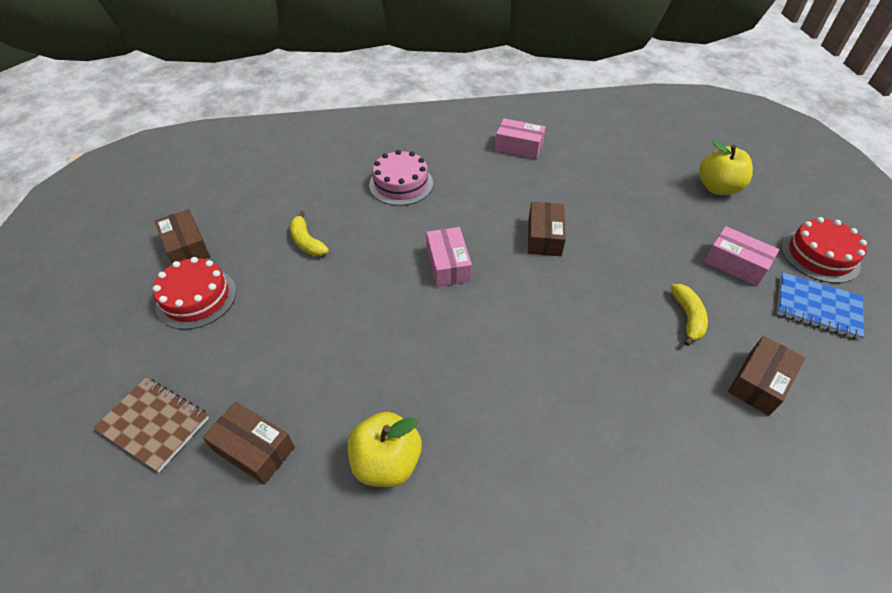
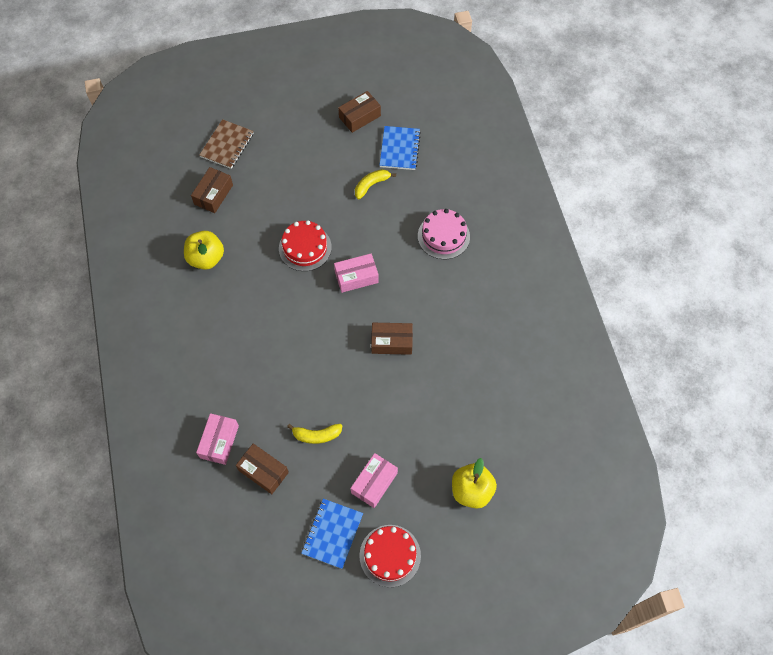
camera: 85 degrees right, 15 degrees up
(196, 298) = (315, 136): red cake -> red cake (305, 248)
(260, 212) = (399, 149): none -> blue notebook
(518, 147) = (509, 323): pink box -> pink box (219, 441)

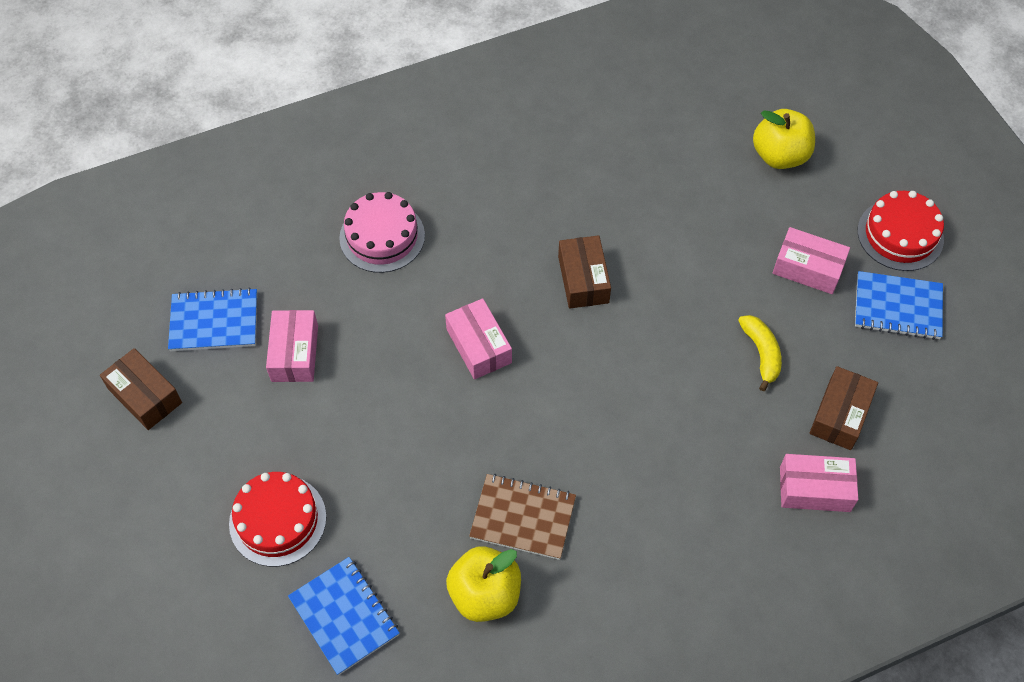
camera: 100 degrees left, 5 degrees down
(213, 194) = (344, 616): brown box -> blue notebook
(227, 145) = (225, 619): brown notebook -> brown notebook (523, 518)
(305, 248) = (436, 433): red cake -> red cake (277, 520)
(371, 185) = (294, 353): yellow banana -> pink box

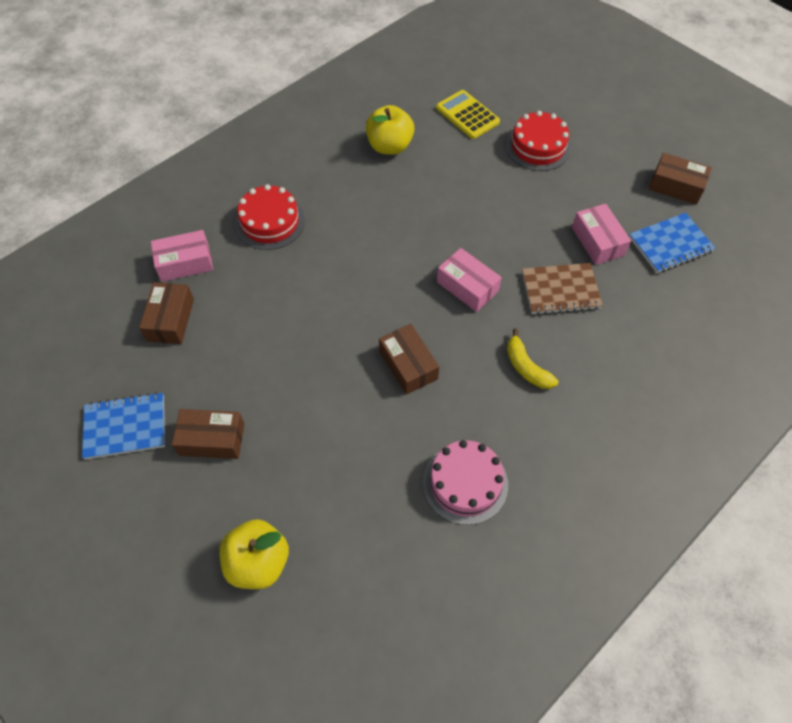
camera: 160 degrees right, 0 degrees up
(344, 616) = (467, 115): blue notebook -> yellow calculator
(382, 236) = (593, 349): pink cake -> pink cake (465, 483)
(523, 518) = (384, 190): brown notebook -> brown notebook (560, 290)
(761, 353) = (241, 348): yellow banana -> yellow banana (526, 367)
(808, 268) = (212, 439): pink box -> brown box
(900, 235) = (124, 505): red cake -> red cake (270, 222)

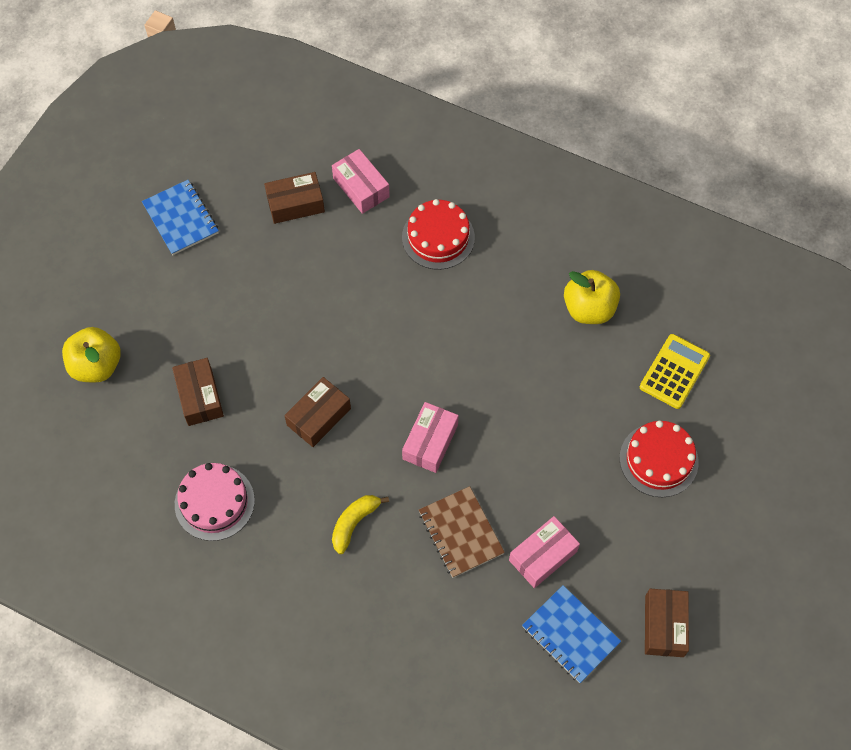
camera: 70 degrees right, 5 degrees up
(212, 439) = (190, 287): brown box -> brown box (199, 397)

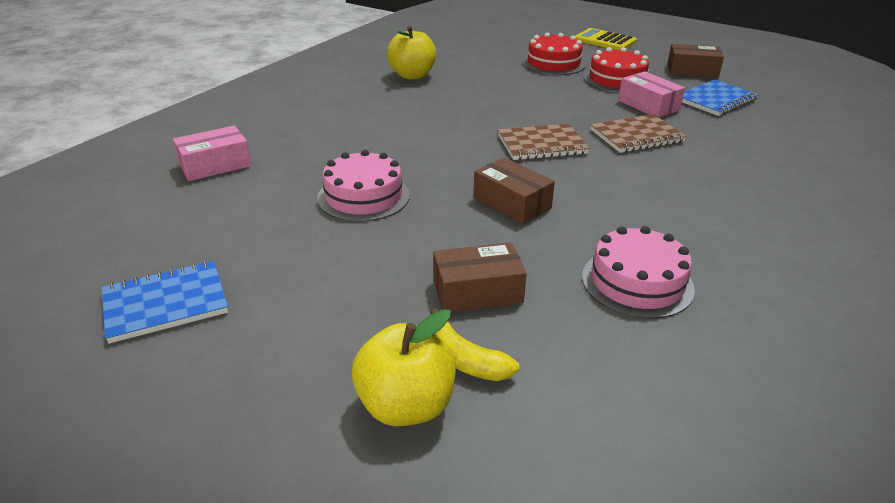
camera: 85 degrees left, 30 degrees down
(295, 204) = (208, 207): brown box -> none
(320, 306) = (363, 196): none -> pink cake
(354, 523) = (641, 187): yellow banana -> yellow banana (464, 359)
(430, 442) = (542, 144): pink box -> brown notebook
(438, 237) = (306, 129): red cake -> red cake (617, 80)
(674, 372) = (477, 54): yellow calculator -> yellow calculator (605, 41)

